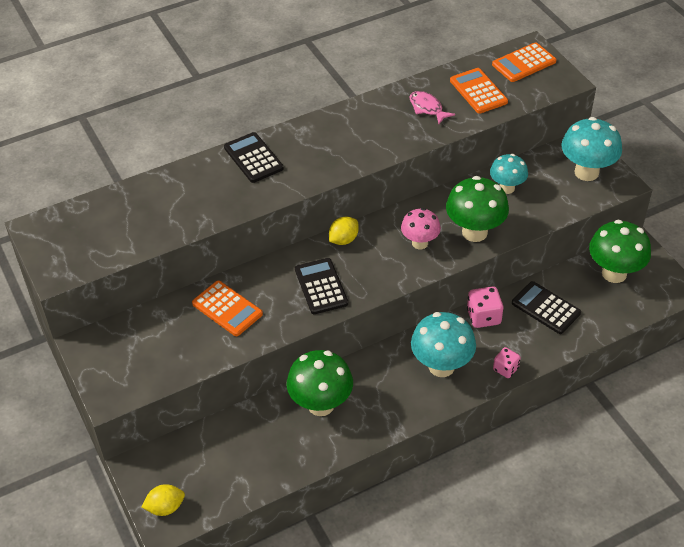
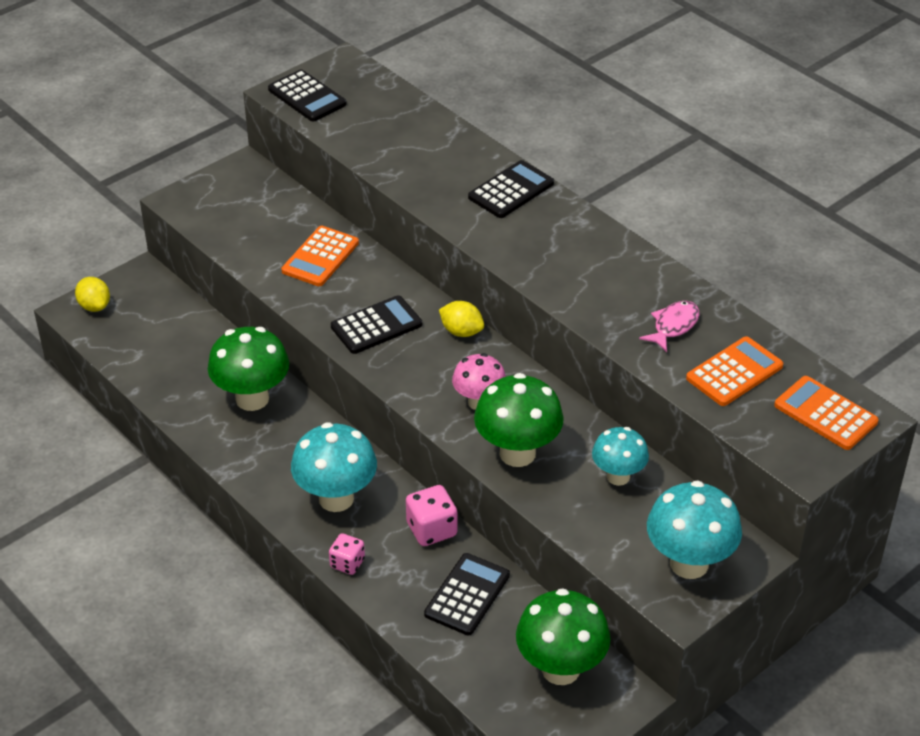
camera: 75 degrees right, 5 degrees down
(73, 258) = (307, 97): none -> black calculator

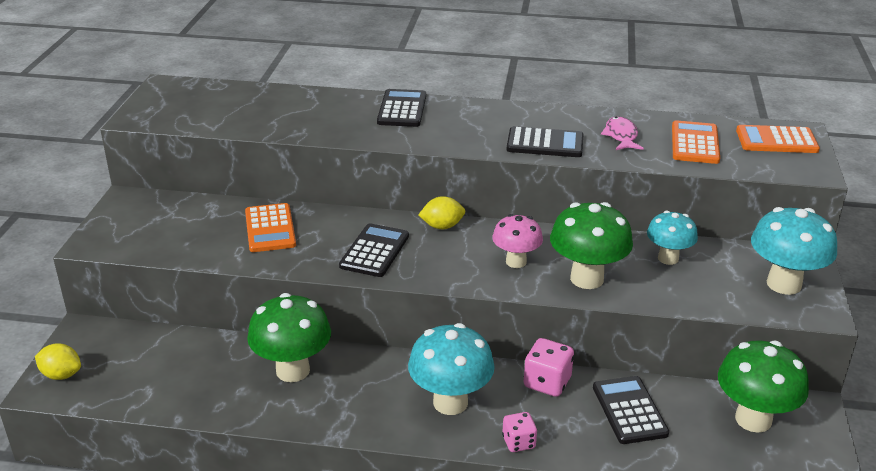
camera: 40 degrees left, 10 degrees down
(307, 97) = (163, 113): black calculator -> black calculator (545, 143)

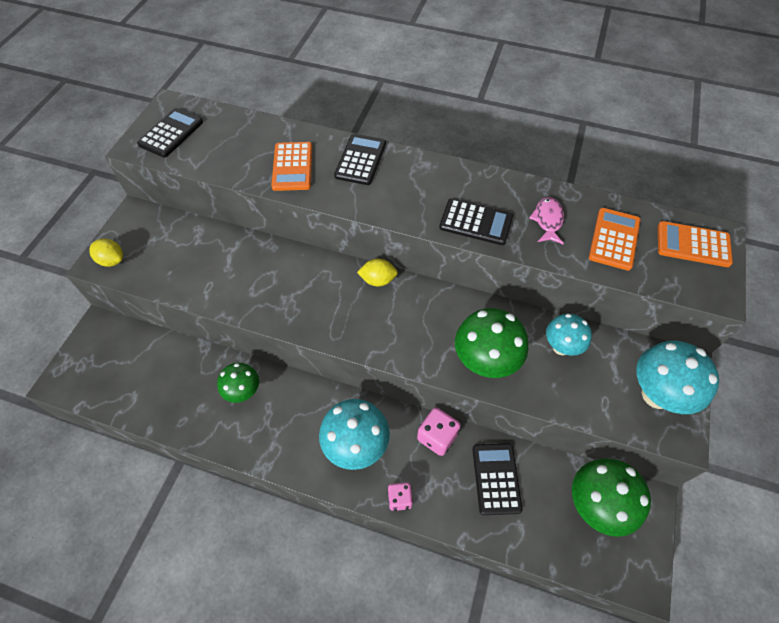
camera: 10 degrees right, 25 degrees up
(61, 375) = (75, 370): yellow lemon -> yellow lemon (112, 260)
(270, 228) = (238, 264): orange calculator -> orange calculator (292, 167)
(293, 370) = (243, 392): green mushroom -> green mushroom, size x0.63
(374, 251) = (316, 303): black calculator -> black calculator (171, 133)
(516, 262) = (429, 333): pink mushroom -> none

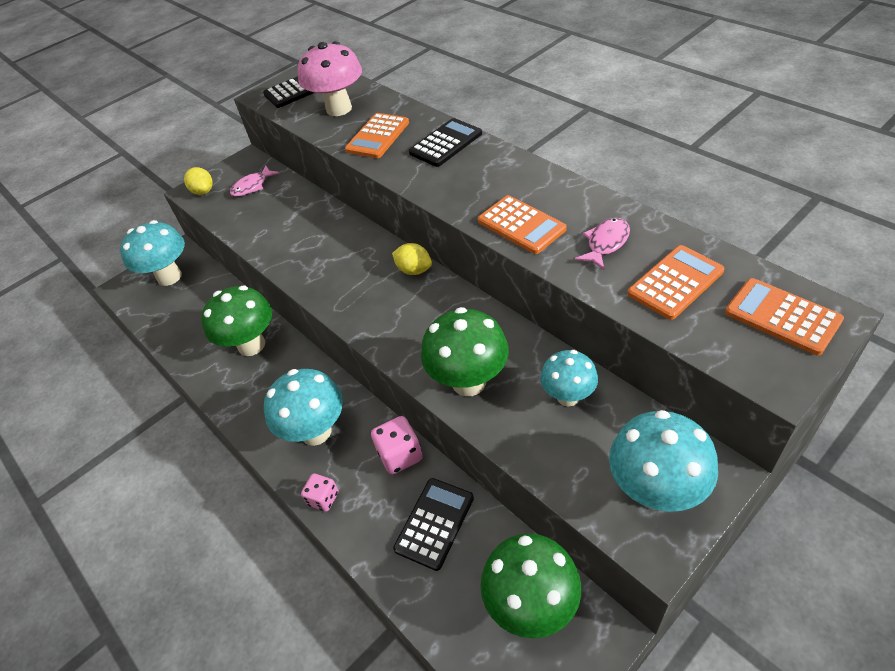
camera: 35 degrees right, 10 degrees down
(107, 354) = (169, 277): none -> turquoise mushroom
(163, 241) = (252, 186): none -> pink fish
(232, 145) = (339, 109): none -> pink mushroom
(243, 392) = (251, 345): green mushroom -> green mushroom, size x1.58
(476, 222) = (521, 225): black calculator -> orange calculator

